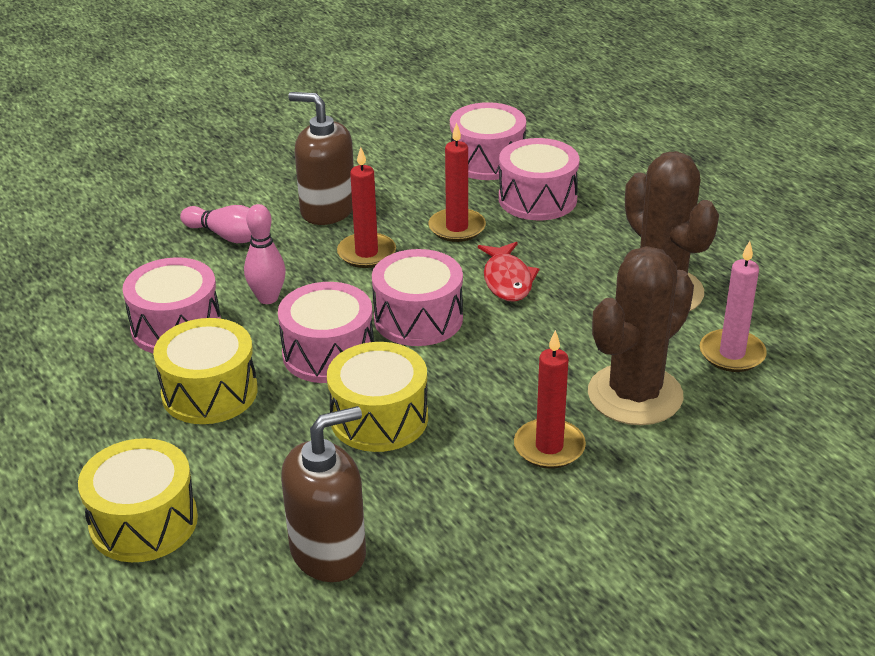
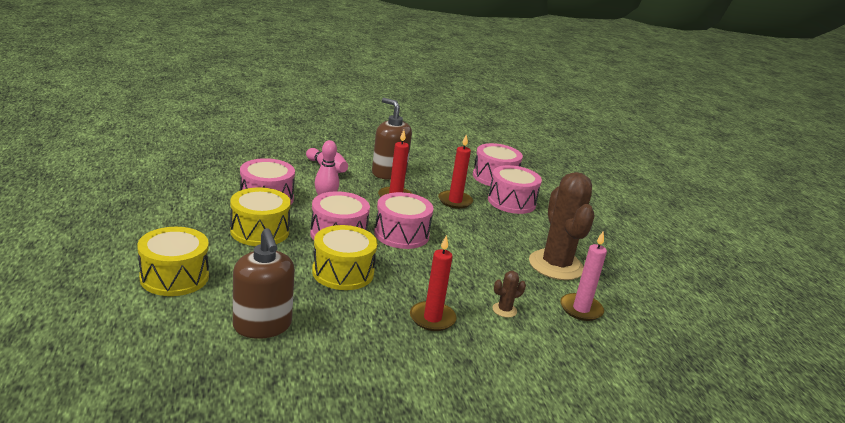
camera: 15 degrees right, 10 degrees down
(328, 552) = (262, 326): brown soap dispenser -> brown soap dispenser turned 75 degrees clockwise
(507, 280) = (466, 232): red fish -> none
(635, 395) = (504, 310): brown cactus -> brown cactus, size x0.40

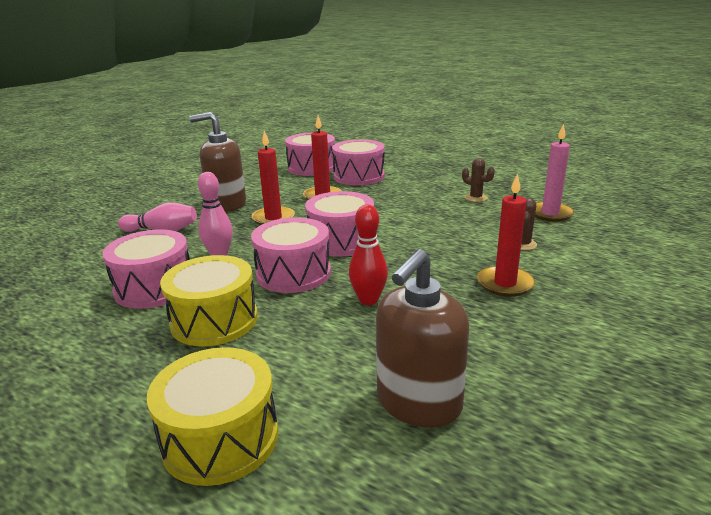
camera: 40 degrees left, 0 degrees up
(262, 326) = (418, 403): brown soap dispenser -> brown soap dispenser turned 105 degrees clockwise
(343, 272) = (368, 300): yellow drum -> red bowling pin
(556, 265) = (476, 198): brown cactus -> brown cactus, size x0.40

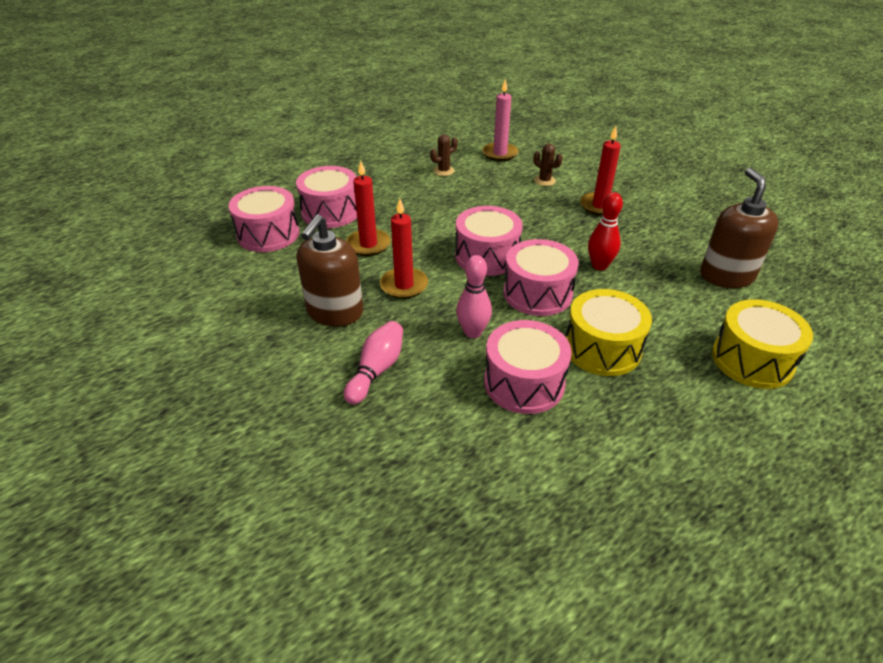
camera: 70 degrees left, 15 degrees up
(418, 403) = (726, 276): brown soap dispenser -> brown soap dispenser turned 150 degrees counterclockwise

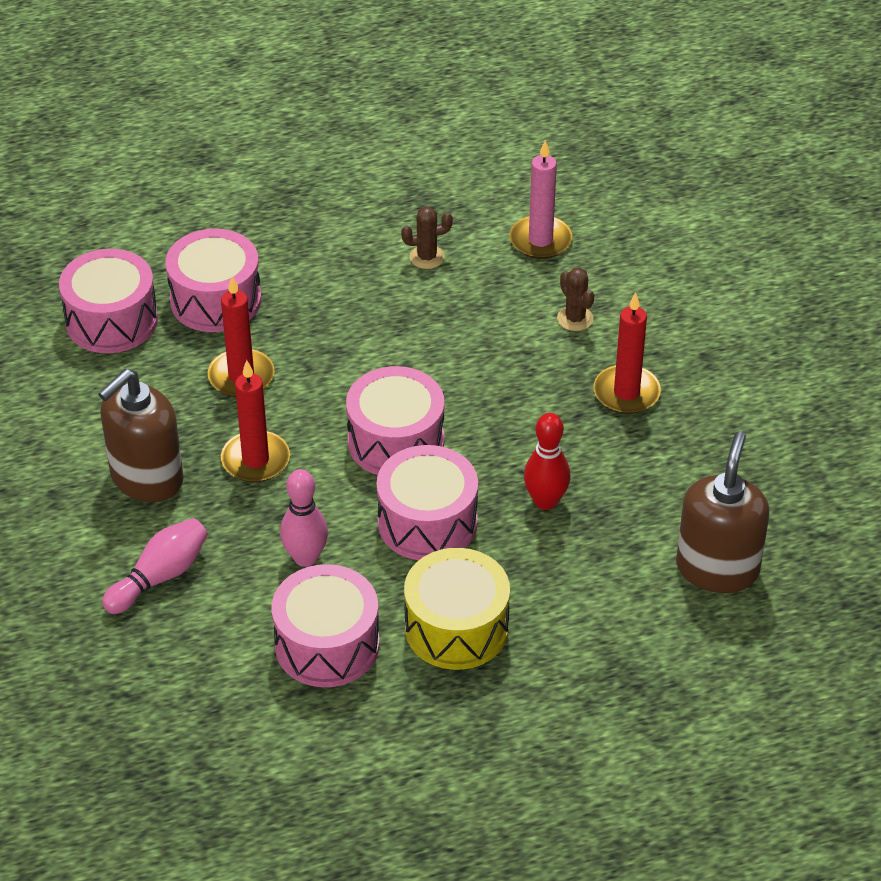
camera: 20 degrees right, 5 degrees up
(752, 360) = (639, 700): yellow drum -> none

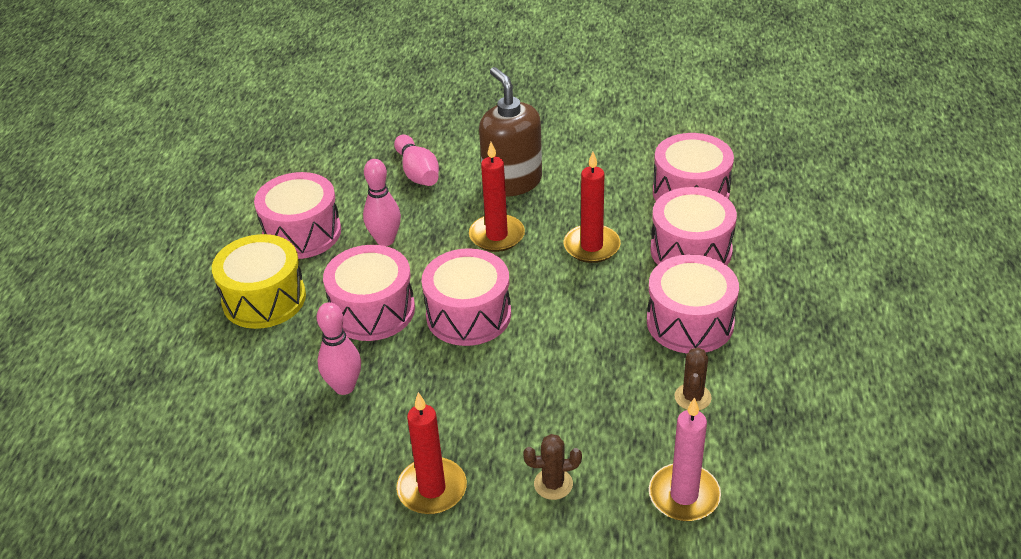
camera: 115 degrees right, 5 degrees down
(327, 278) = (690, 322): none -> pink drum
(545, 501) = (344, 387): red bowling pin -> pink bowling pin
(717, 568) = (191, 477): brown soap dispenser -> none

